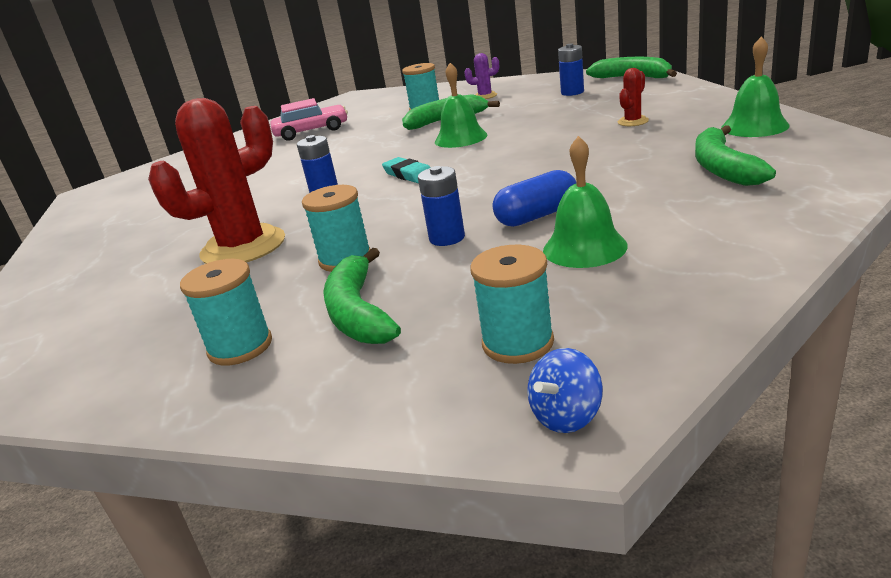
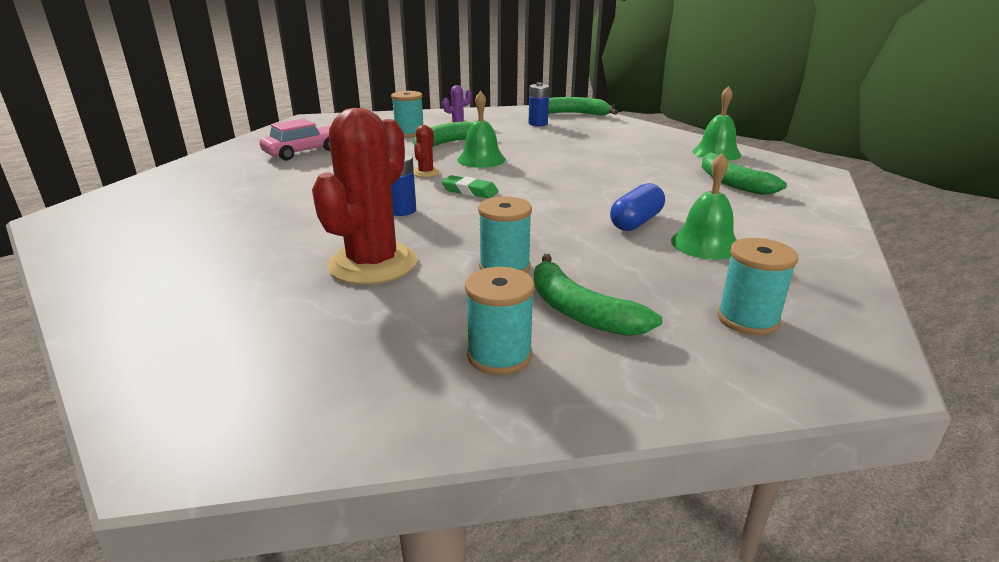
camera: 30 degrees left, 0 degrees up
(408, 174) = (470, 191): turquoise eraser -> green eraser
(447, 238) = (580, 243): blue battery -> none
(566, 416) = (850, 366): blue spinning top -> none
(633, 121) = (620, 148): red cactus -> red cactus (426, 173)

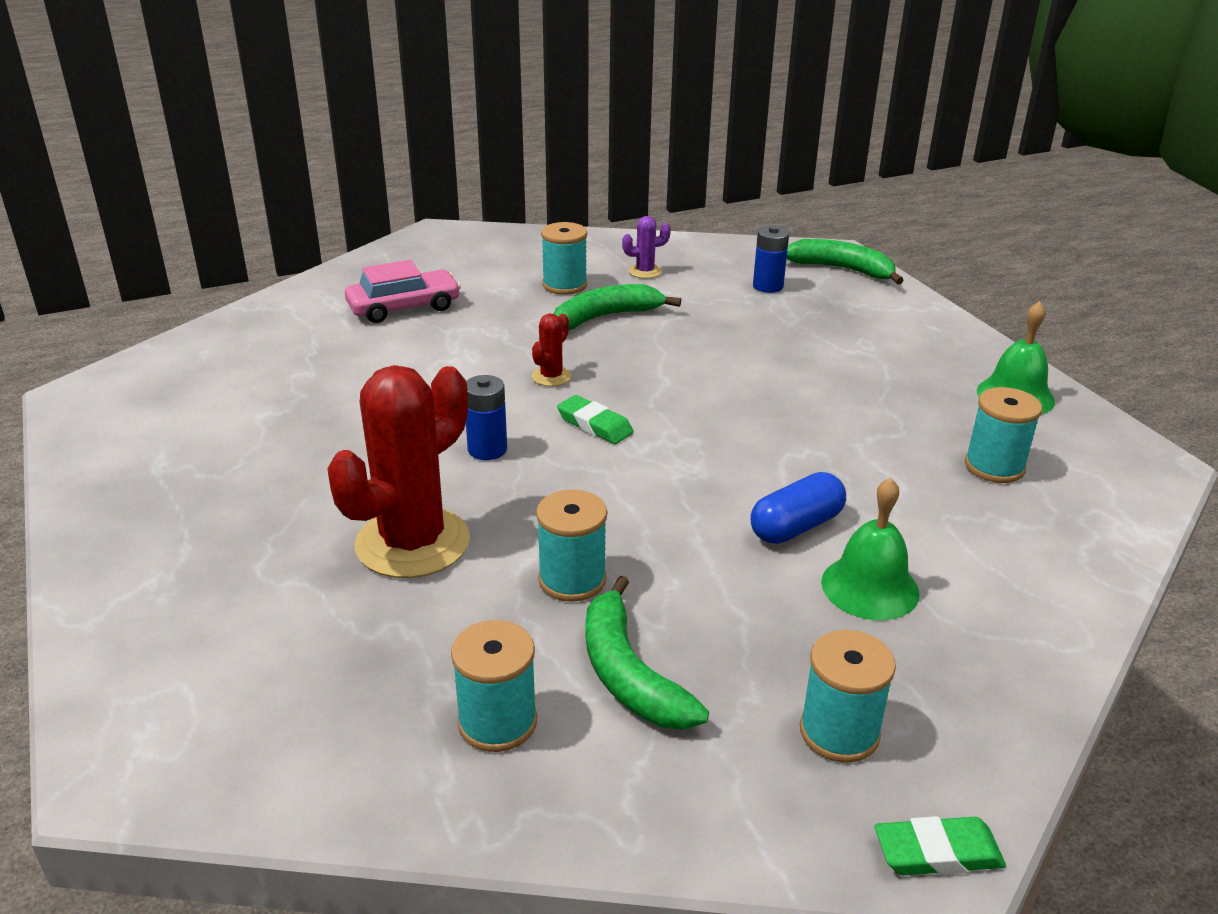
camera: 15 degrees right, 5 degrees up
(481, 159) = (642, 359): green bell -> none
(731, 182) = (994, 467): green banana -> turquoise spool
(868, 374) = (937, 852): none -> green eraser

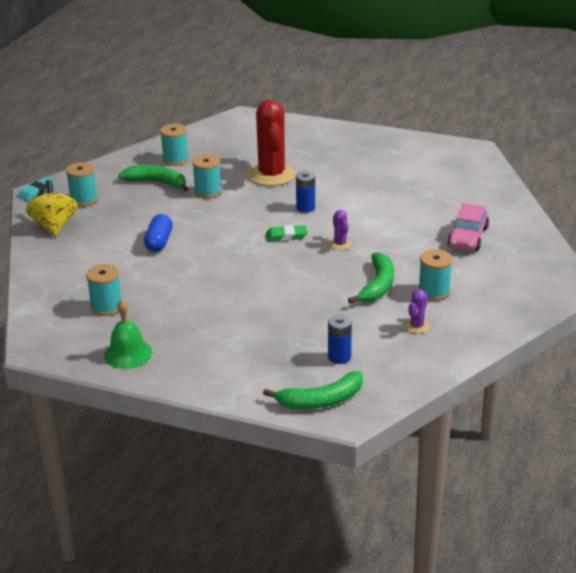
camera: 135 degrees right, 0 degrees up
(551, 377) = (340, 244): red cactus -> purple cactus
(870, 587) = (112, 237): green bell -> none
(937, 852) = (37, 192): green eraser -> turquoise eraser
(969, 692) = (54, 226): none -> yellow spinning top

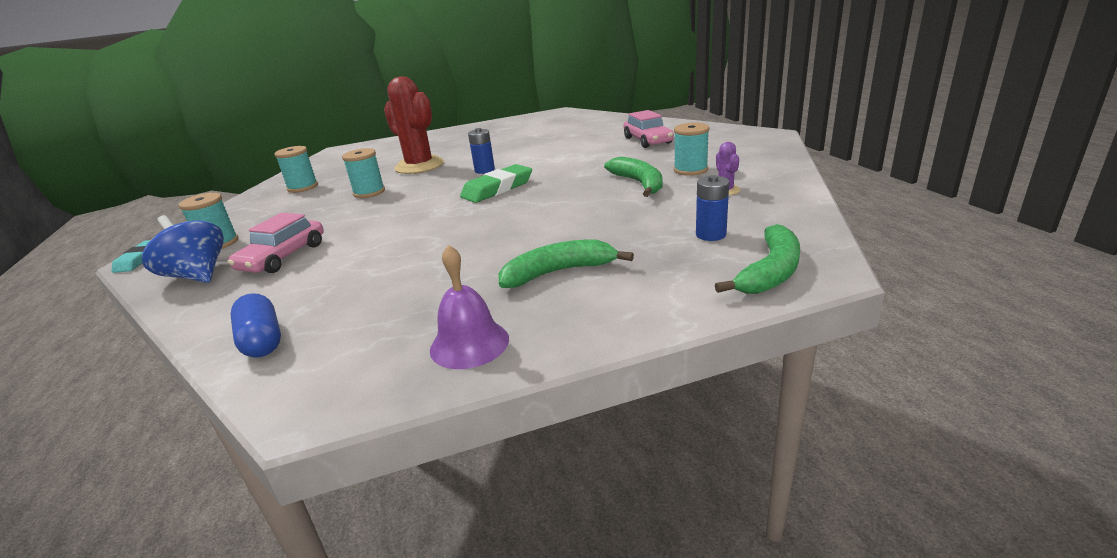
camera: 35 degrees left, 5 degrees down
(54, 226) = (197, 275): yellow spinning top -> blue spinning top
(105, 234) = (283, 257): none -> pink car
(106, 307) = (369, 313): turquoise spool -> none
(128, 354) = (469, 344): green bell -> purple bell
(157, 183) = (301, 205): green banana -> green banana (559, 272)
(159, 242) = (363, 238): blue capsule -> blue capsule (262, 340)
(286, 236) = (497, 189): green eraser -> green eraser, size x1.59
(340, 244) = (556, 176): purple cactus -> none

